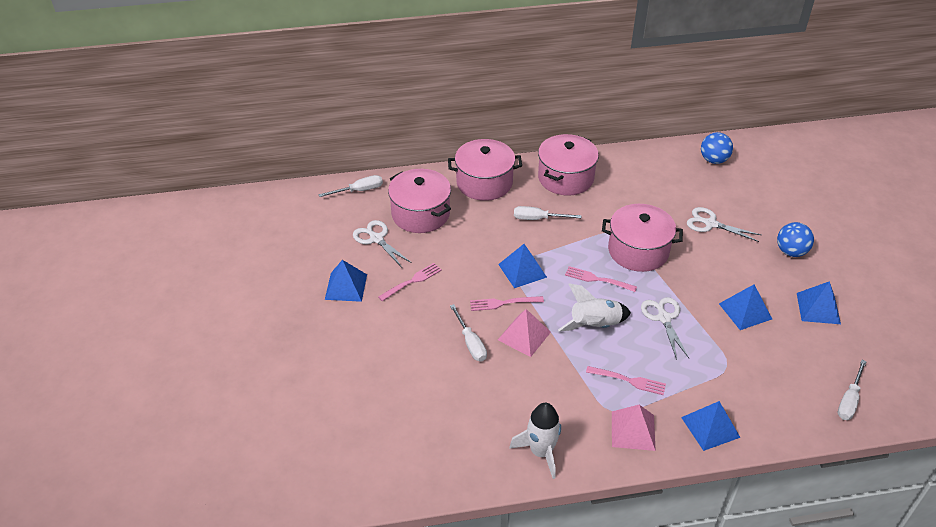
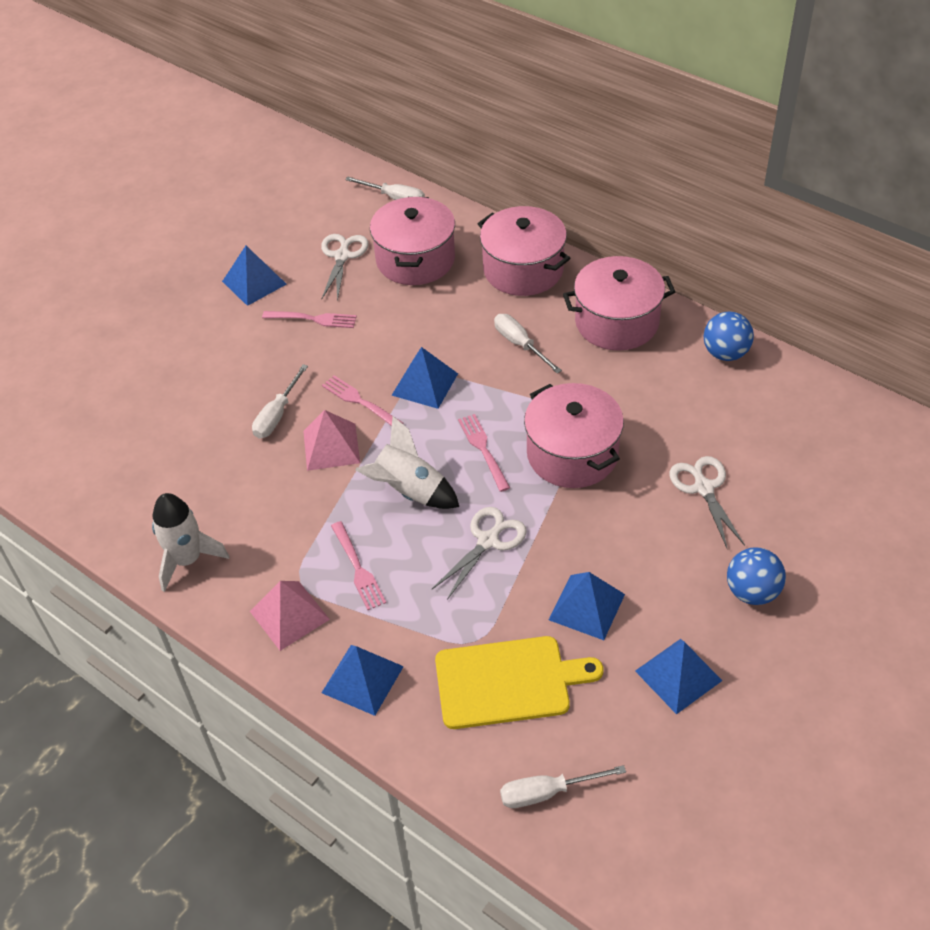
camera: 50 degrees right, 5 degrees up
(713, 160) = (830, 422): blue ball -> blue ball (725, 353)
(766, 370) = (508, 682): none -> yellow cutting board

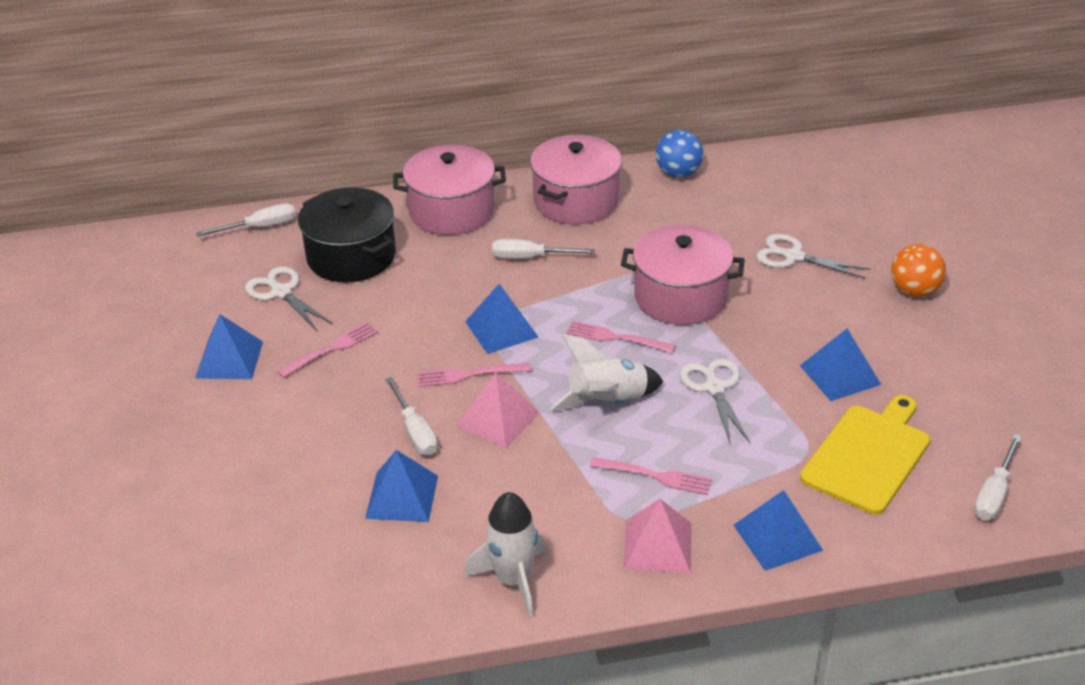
camera: 50 degrees left, 10 degrees down
(415, 259) = (351, 256): pink pot -> black pot
(678, 675) = (952, 367): blue pyramid -> blue pyramid (402, 497)
(752, 592) = (914, 291): blue ball -> orange ball

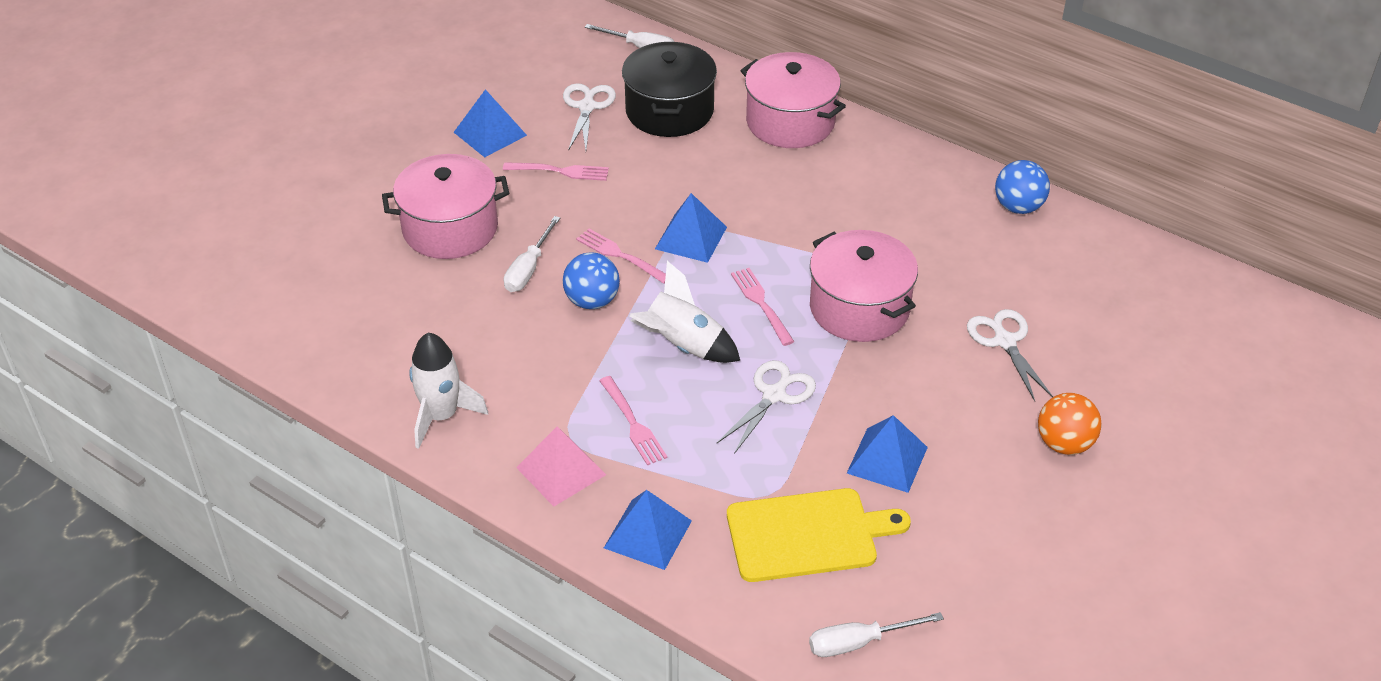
camera: 45 degrees right, 5 degrees up
(402, 497) = (458, 307): blue pyramid -> none
(498, 419) = (592, 301): pink pyramid -> blue ball
(530, 257) = (793, 197): white screwdriver -> none
(576, 201) = (897, 175): pink pot -> pink pot (450, 228)

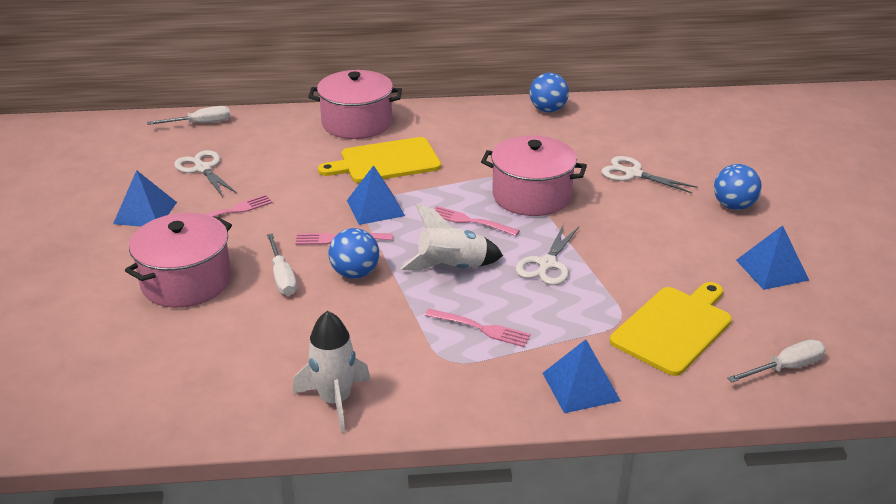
camera: 40 degrees left, 10 degrees down
(561, 471) = (471, 384): pink pyramid -> none
(669, 111) = (267, 148): black pot -> none
(764, 187) = (386, 161): none -> yellow cutting board
(774, 395) = (547, 264): white scissors -> white scissors turned 150 degrees counterclockwise
(858, 642) = (785, 368): white screwdriver -> white screwdriver turned 150 degrees counterclockwise
(887, 460) = (658, 263): blue pyramid -> blue pyramid (772, 270)
(1064, 444) = (733, 206): orange ball -> blue ball

